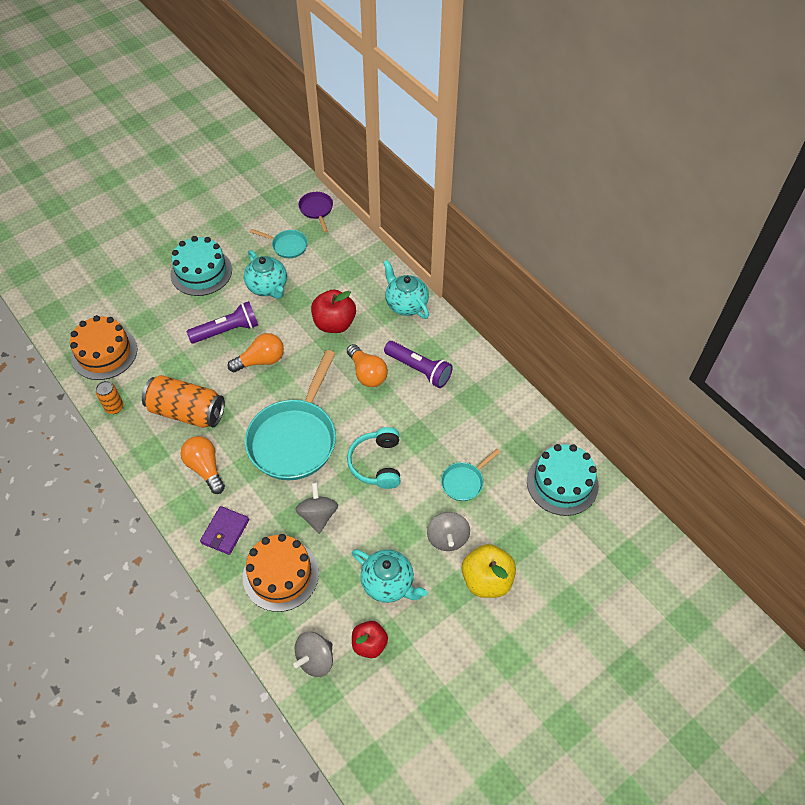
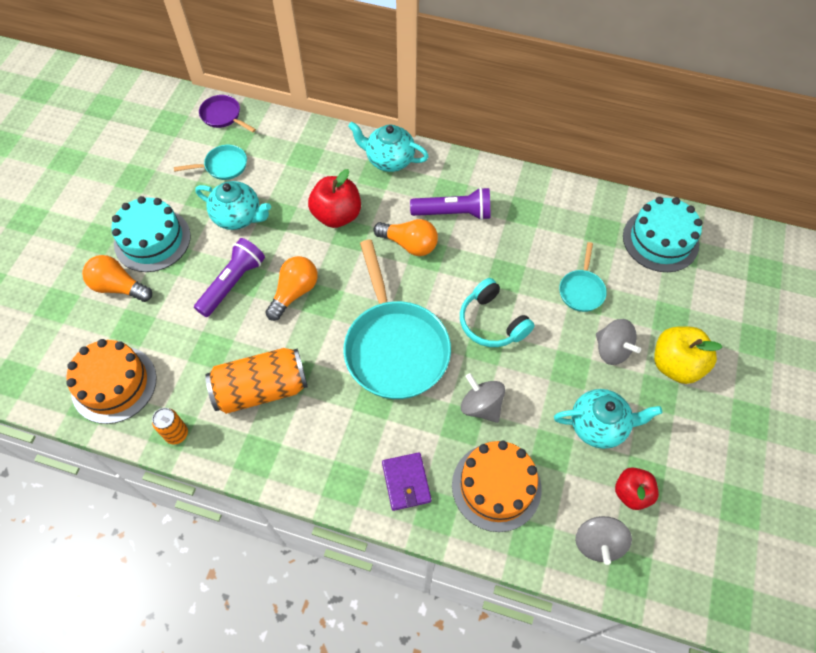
camera: 35 degrees left, 5 degrees up
(205, 468) = (330, 433): orange light bulb -> orange light bulb (119, 287)

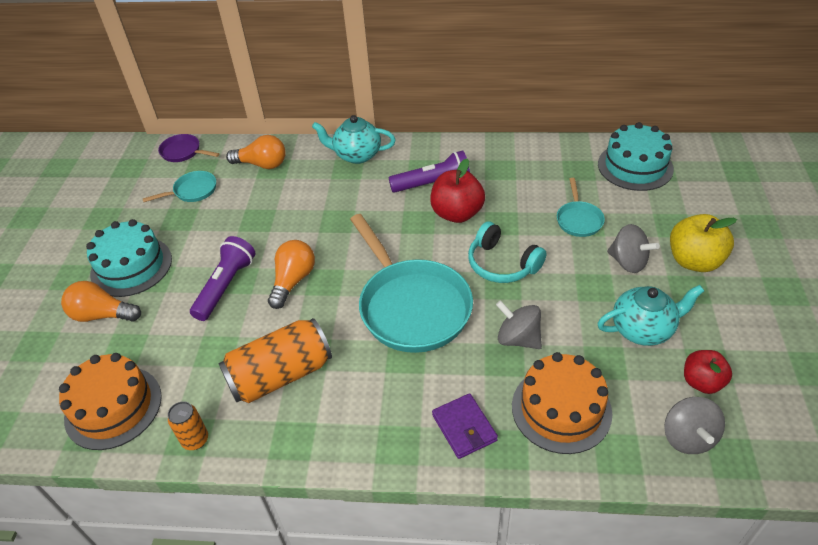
camera: 10 degrees left, 15 degrees down
(238, 217) = (218, 229): turquoise teapot -> none
(337, 215) = (318, 208): red apple -> red apple (457, 213)
(409, 244) = (398, 217): orange light bulb -> orange light bulb (262, 164)

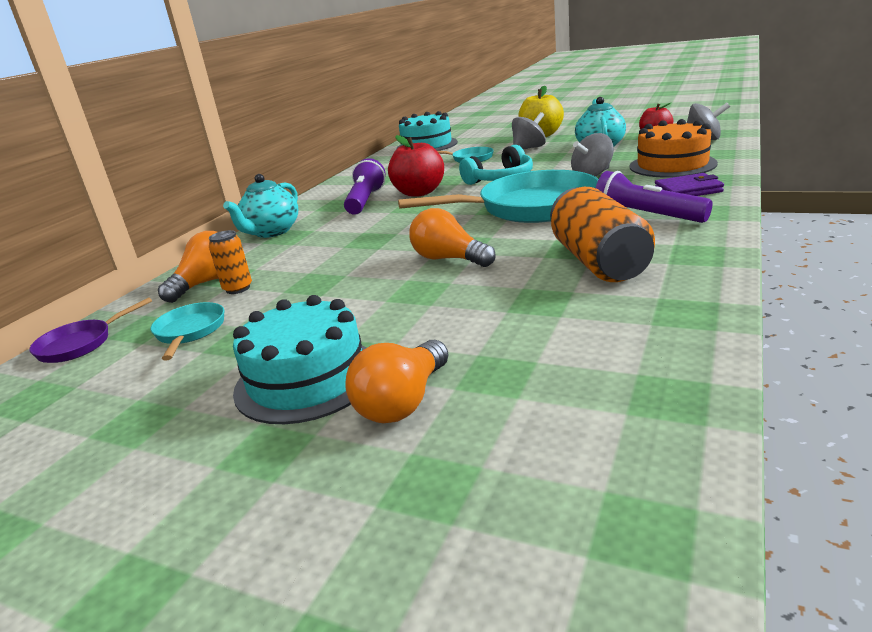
camera: 70 degrees left, 20 degrees down
(113, 407) = (621, 376): orange cake -> none
(195, 440) = (693, 307): orange can -> orange can (238, 288)
(226, 286) = (423, 298): purple flashlight -> purple flashlight (646, 217)

